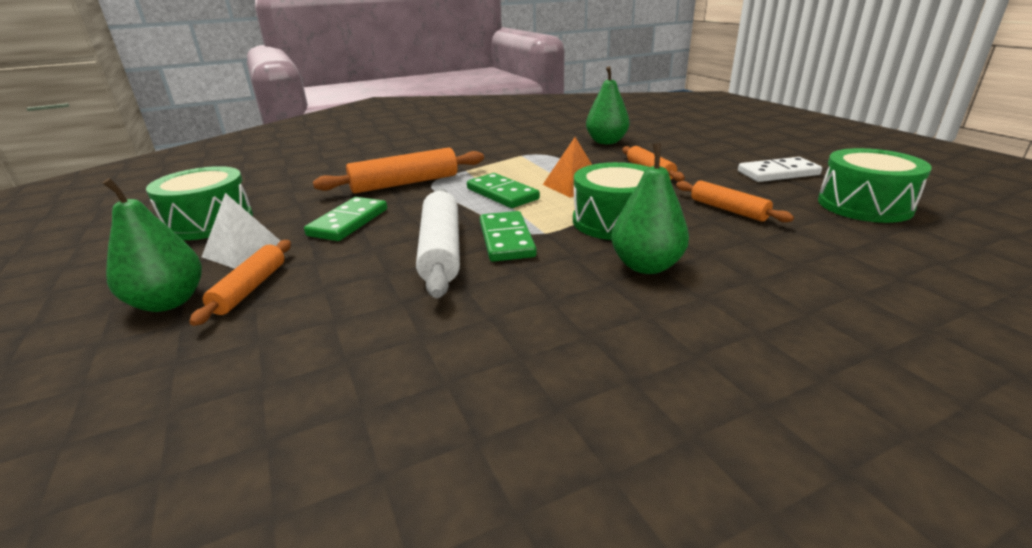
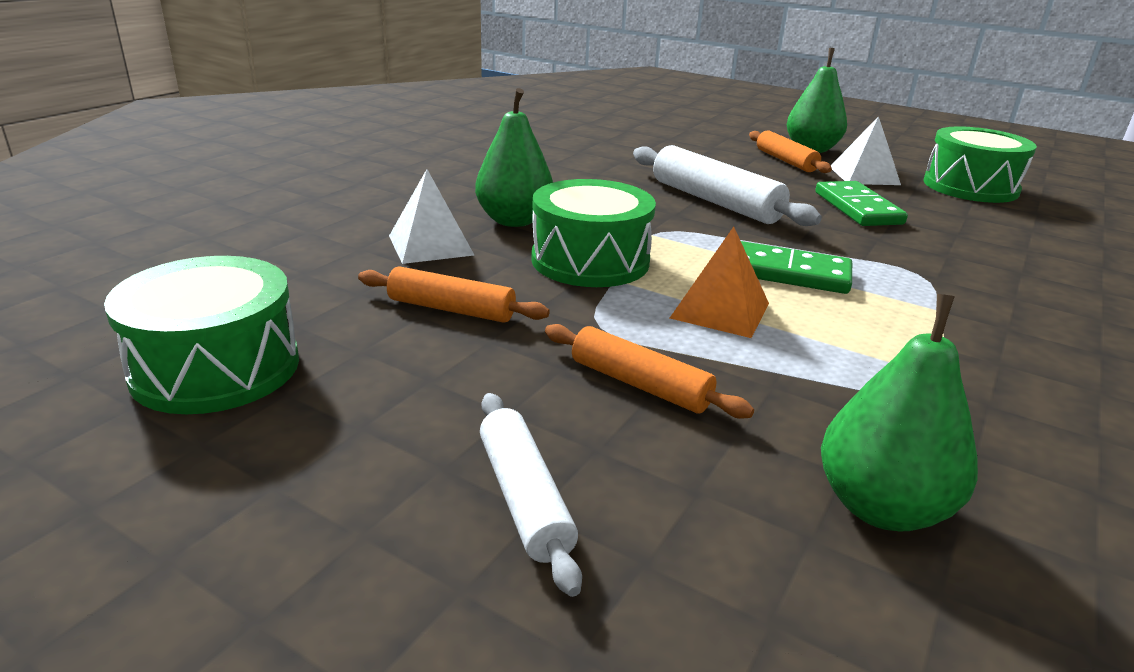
camera: 145 degrees right, 0 degrees up
(405, 183) = (944, 264): orange rolling pin -> none
(506, 239) = (675, 220): green domino -> none
(717, 156) = (524, 498): none -> white rolling pin
(733, 255) = (430, 245): none -> white pyramid
(778, 173) = (361, 446): white domino -> none

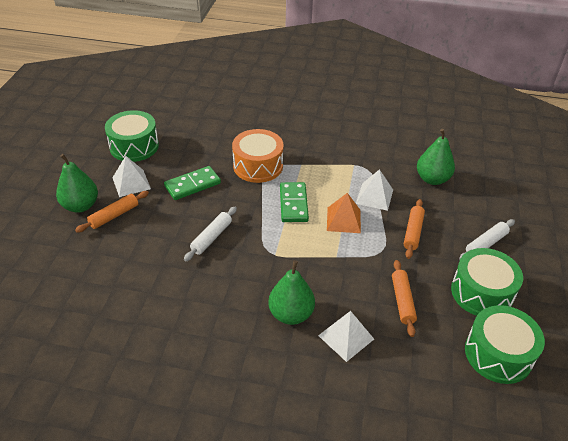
camera: 110 degrees left, 15 degrees up
(590, 261) = (323, 269): green drum -> green drum (481, 293)
(715, 201) = (211, 237): white rolling pin -> white rolling pin, size x0.62
(799, 371) = (374, 196): none -> white pyramid
(924, 265) = (258, 166): none -> orange drum

